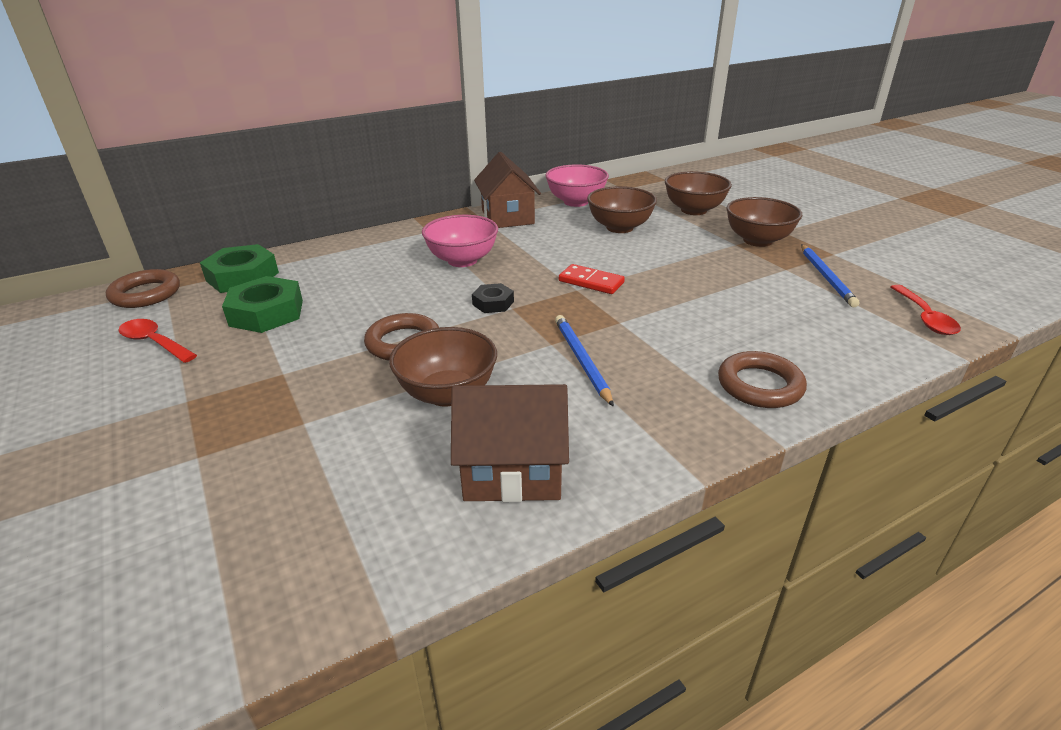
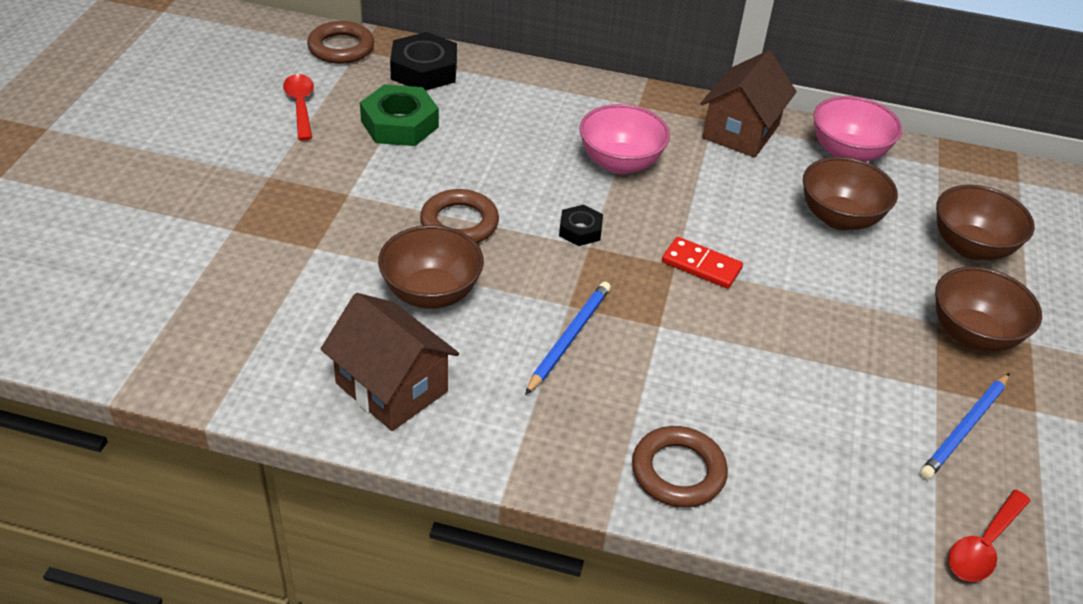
camera: 40 degrees right, 10 degrees up
(242, 277) = (424, 70): green nut -> black nut
(591, 282) = (701, 265): red domino -> red domino turned 45 degrees counterclockwise

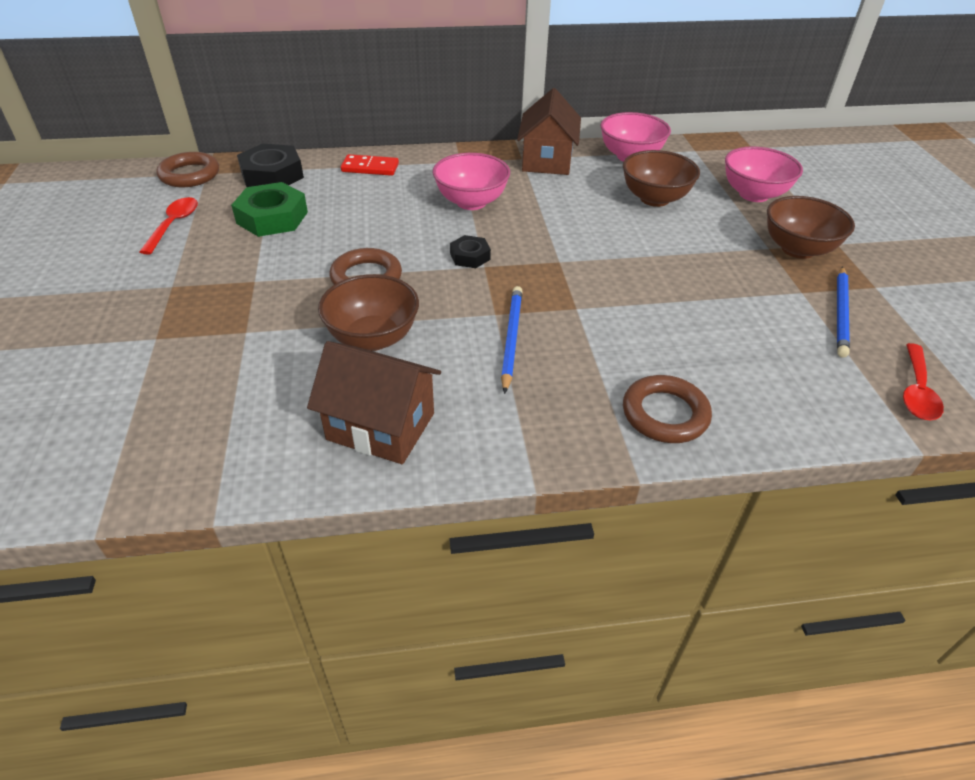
camera: 20 degrees left, 0 degrees up
(300, 106) = (174, 225): red spoon -> red spoon turned 45 degrees clockwise
(701, 265) = (579, 256): red domino -> red domino (370, 168)
(971, 247) = (753, 194): brown bowl -> pink bowl

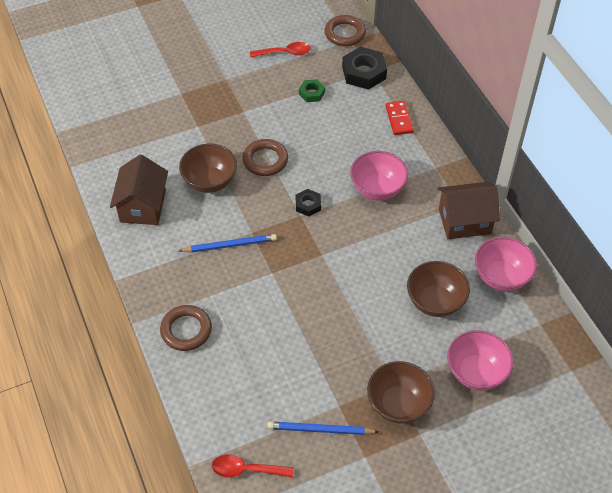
camera: 75 degrees right, 10 degrees up
(272, 217) = (312, 93): green nut -> green nut, size x0.56

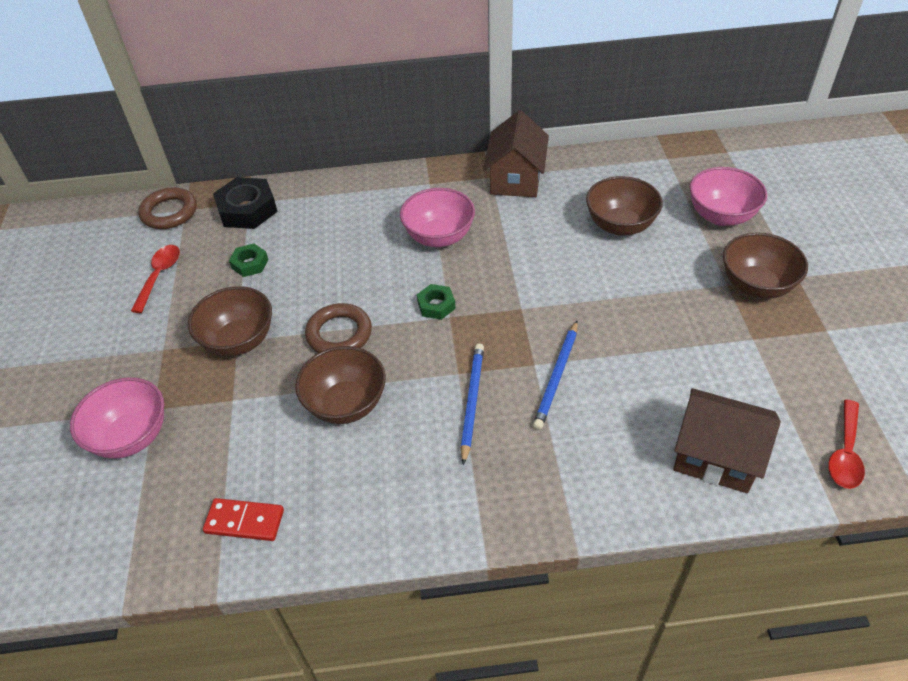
camera: 70 degrees left, 5 degrees down
(143, 206) = (354, 501): brown house -> brown house (715, 456)
(186, 330) = (607, 483): brown ring -> none
(244, 112) = (239, 340): none -> brown bowl
(308, 205) = (436, 305): black nut -> green nut
(320, 430) = (787, 364): blue pencil -> blue pencil (557, 377)
(399, 119) = (341, 196): red domino -> red domino (244, 521)
(501, 277) = (600, 170): pink bowl -> pink bowl (131, 436)

